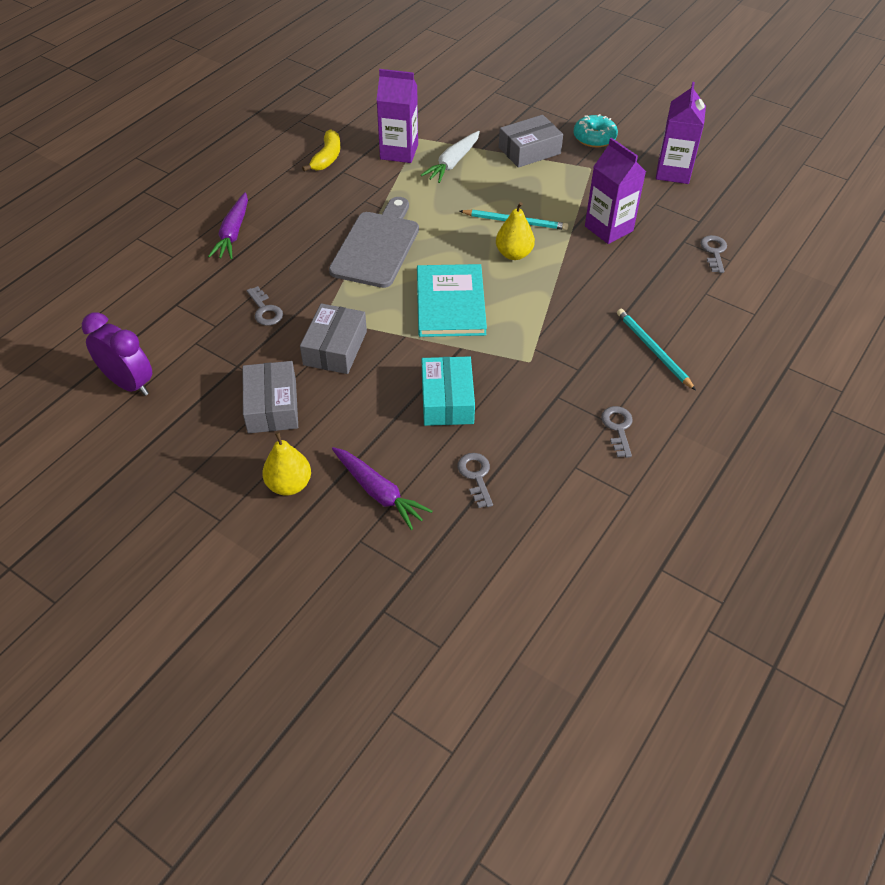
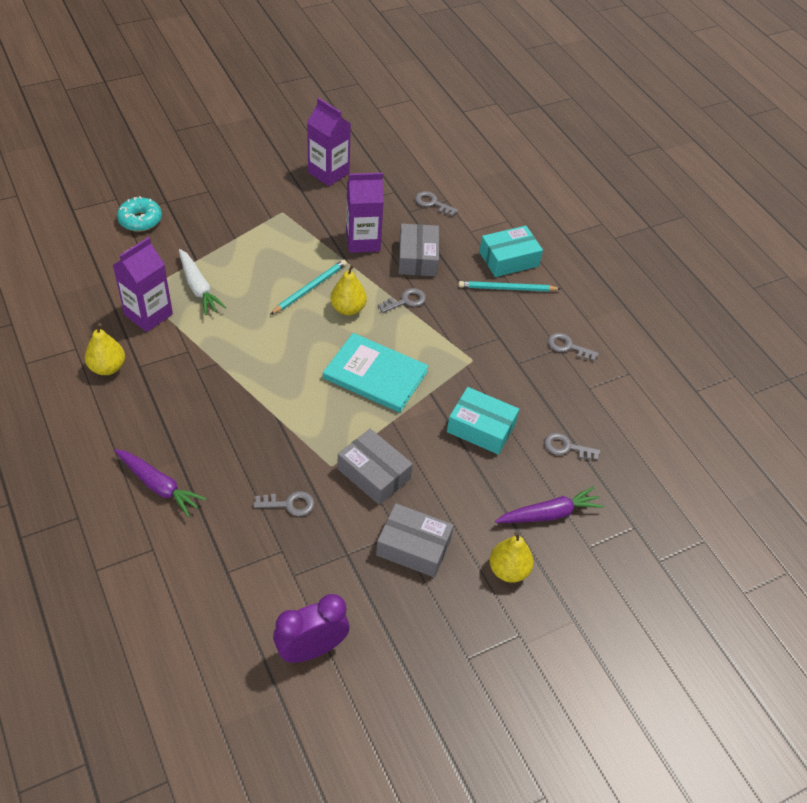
camera: 65 degrees left, 0 degrees up
(327, 157) = (107, 367): yellow banana -> yellow pear
(377, 246) = (267, 389): grey cutting board -> none
(529, 150) = (227, 234): grey box -> grey box (417, 258)
(561, 286) = (406, 301): none -> grey key
(594, 138) = (247, 190): turquoise donut -> turquoise donut (140, 220)
(697, 336) = (509, 259): none -> turquoise box

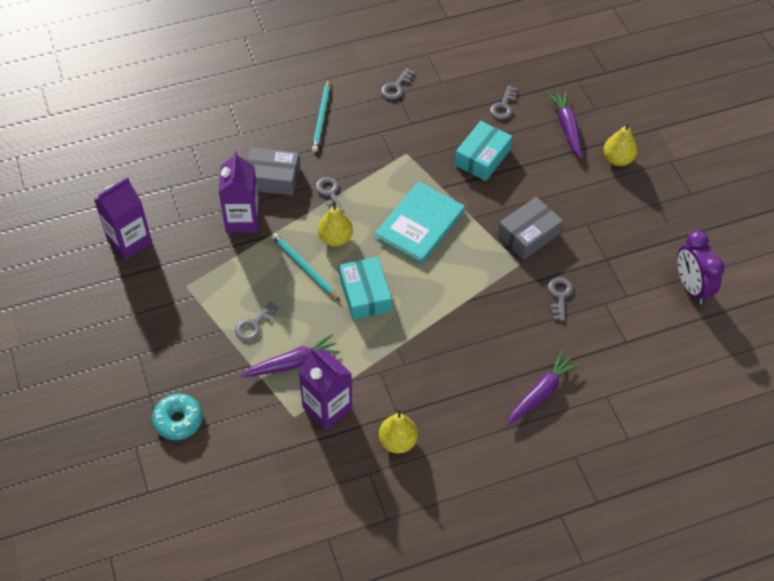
camera: 80 degrees left, 5 degrees up
(198, 287) = (293, 363): white carrot -> purple carrot
(413, 547) = (599, 215): grey box -> none
(432, 203) = (194, 158): grey key -> grey key (254, 325)
(509, 259) = (283, 110): turquoise box -> turquoise box (365, 294)

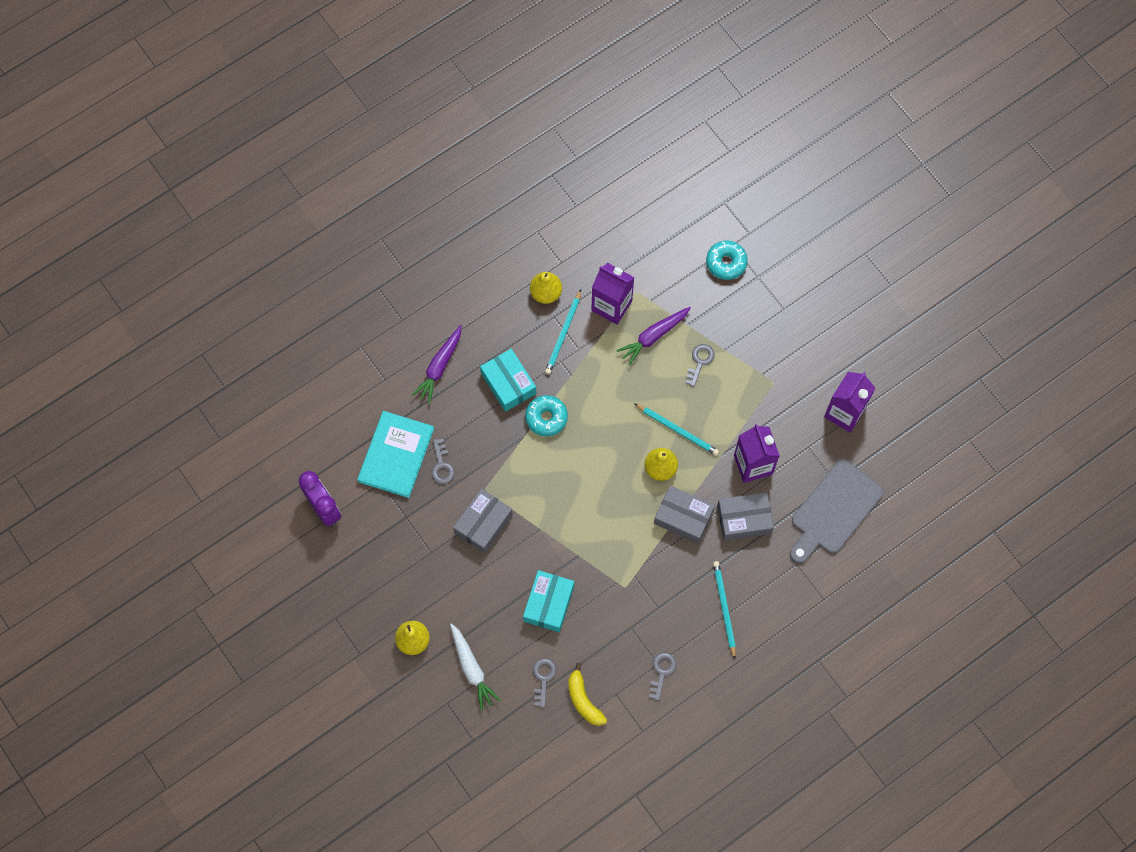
camera: 165 degrees right, 15 degrees up
(184, 165) = (834, 510): none -> grey cutting board
(330, 193) = (683, 517): grey key -> grey box
(365, 294) = (614, 418): turquoise box -> turquoise box (508, 383)
(392, 391) = (563, 334): none -> turquoise pencil
(420, 224) = (587, 506): turquoise book -> turquoise book (396, 455)
(437, 312) = (546, 418): none -> turquoise donut
(472, 84) = (583, 700): none -> yellow banana
(567, 127) = (472, 668): purple carrot -> white carrot

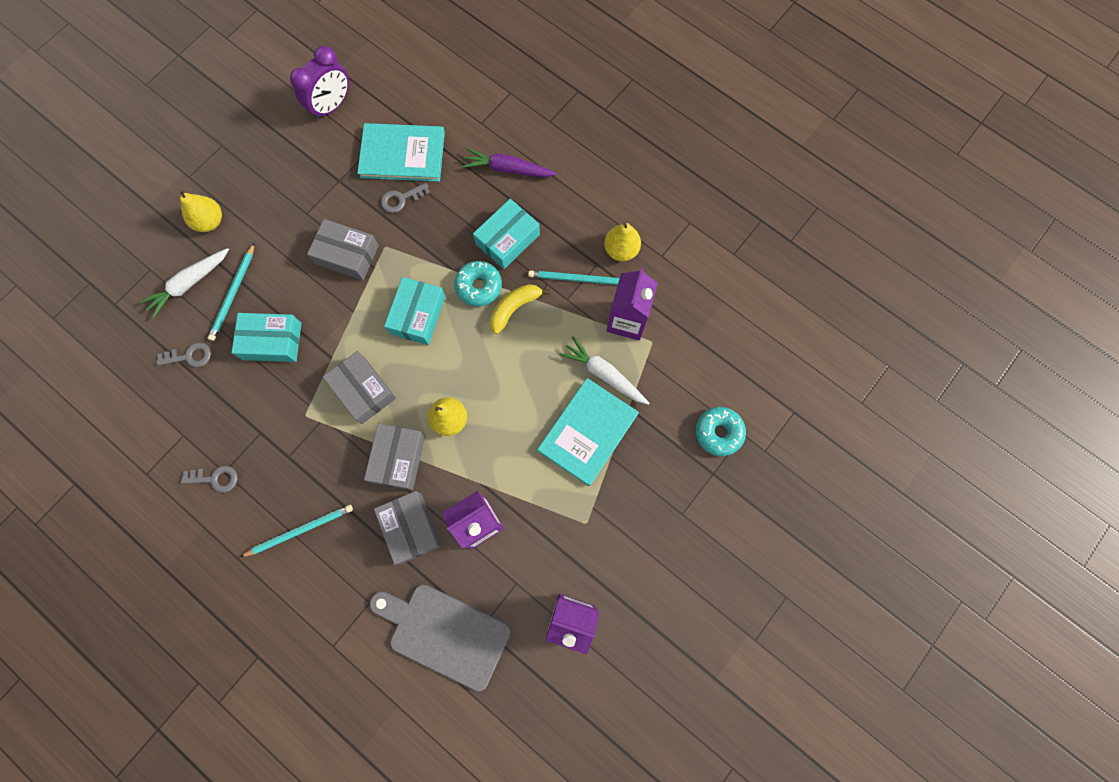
camera: 75 degrees right, 5 degrees up
(559, 474) = (418, 315): none -> turquoise box
(583, 700) = (171, 403): yellow banana -> yellow banana (514, 308)
(615, 534) = (363, 390): none -> grey box
(653, 336) = (604, 374): purple carrot -> white carrot
(677, 430) = (499, 427): turquoise pencil -> turquoise pencil (233, 294)
(700, 362) = (588, 432): grey key -> turquoise book

